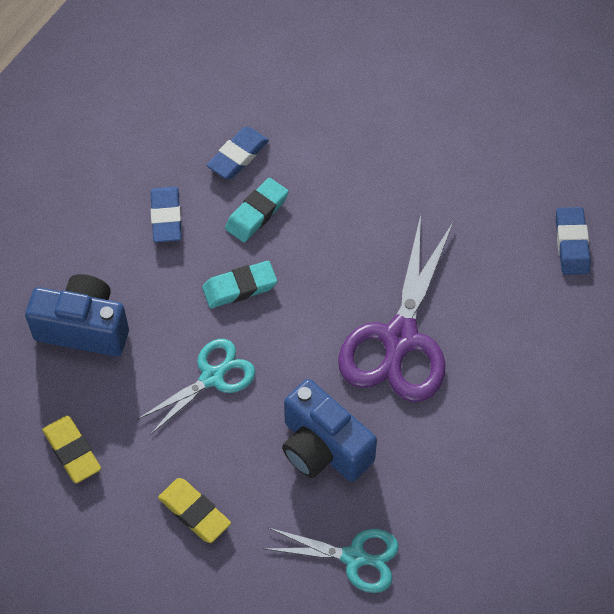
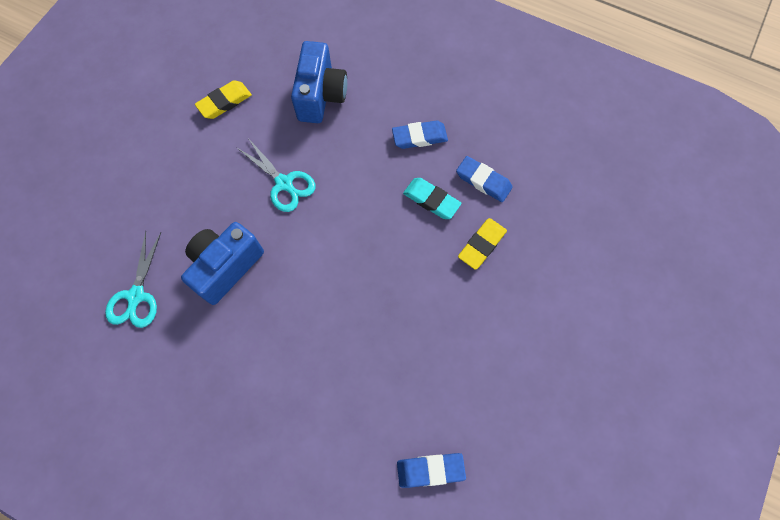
camera: 85 degrees right, 10 degrees up
(194, 512) = (176, 183): yellow eraser -> yellow eraser (482, 245)
(240, 287) = (362, 194): turquoise eraser -> none
(399, 339) = (322, 319): purple scissors -> none

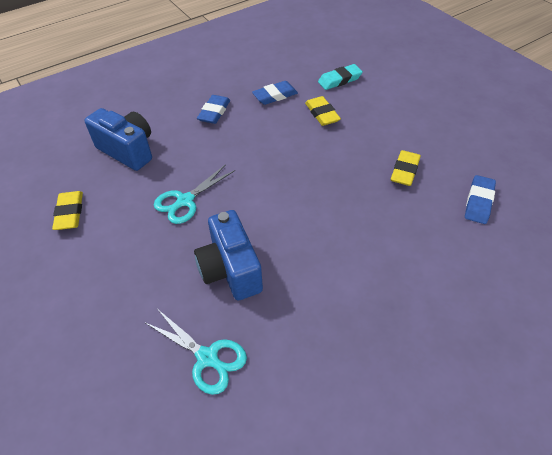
camera: 60 degrees left, 20 degrees down
(284, 183) = (185, 201): turquoise scissors -> turquoise scissors turned 150 degrees clockwise
(431, 200) = (269, 125): turquoise eraser -> turquoise eraser (339, 80)
(437, 372) = (405, 171): none -> yellow eraser

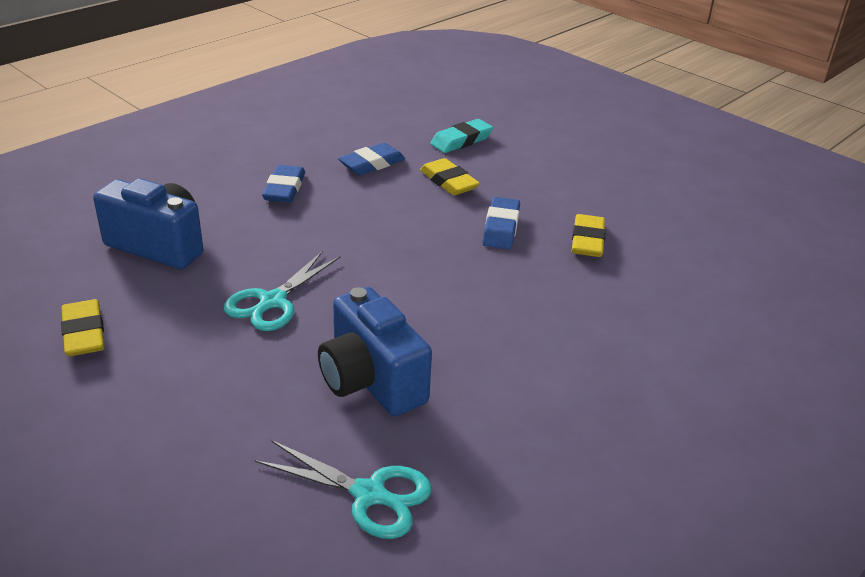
camera: 15 degrees left, 15 degrees down
(478, 202) = (698, 268): blue eraser -> blue eraser (501, 228)

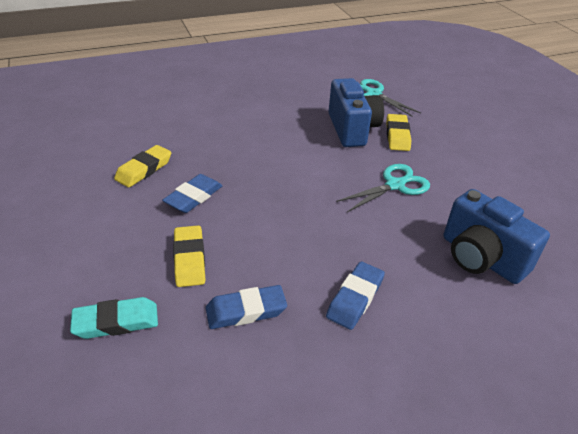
camera: 155 degrees left, 5 degrees up
(84, 333) = (522, 196): yellow eraser -> yellow eraser (397, 136)

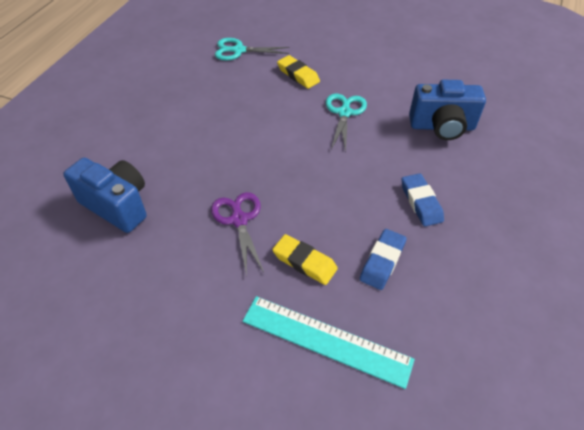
camera: 45 degrees left, 10 degrees up
(116, 322) = (326, 340): turquoise eraser -> turquoise ruler
(144, 169) = (168, 229): yellow eraser -> none
(193, 197) = (239, 219): blue eraser -> purple scissors
(352, 129) = (264, 89): blue camera -> blue camera (117, 205)

